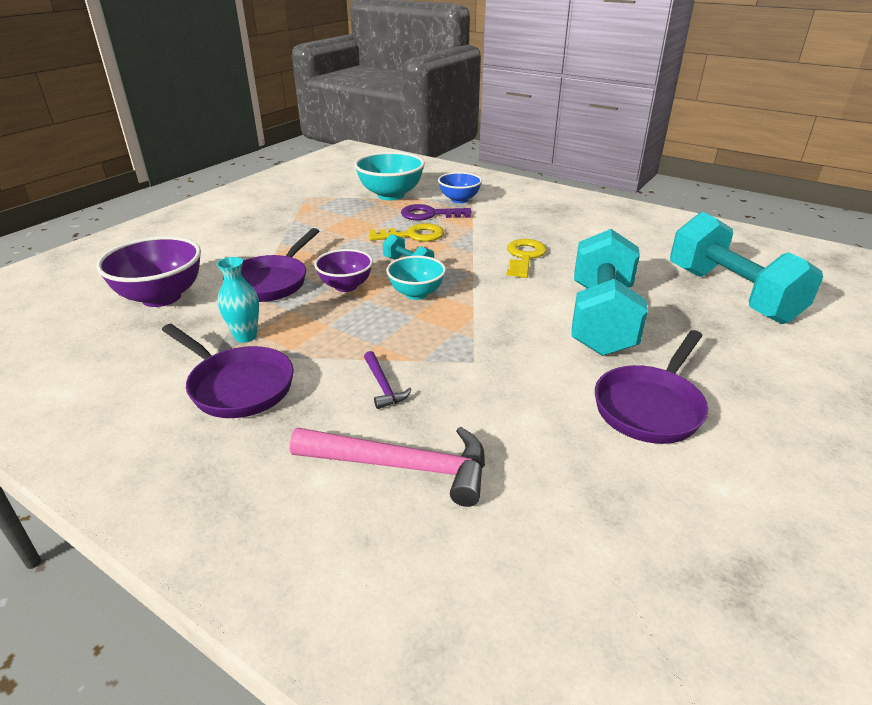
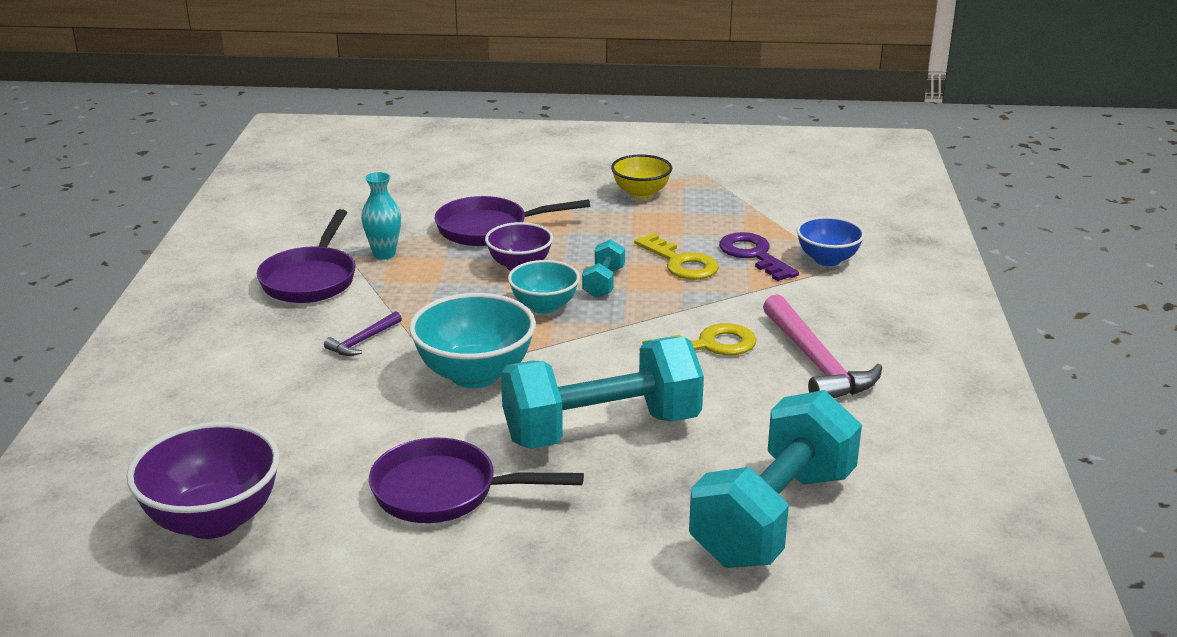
camera: 60 degrees right, 5 degrees down
(161, 297) = (411, 195): purple bowl -> purple bowl (213, 520)
(303, 220) = (641, 193): none -> yellow bowl
(390, 195) = (778, 215): turquoise bowl -> turquoise bowl (475, 374)
(402, 466) = (260, 383): pink hammer -> pink hammer (816, 362)

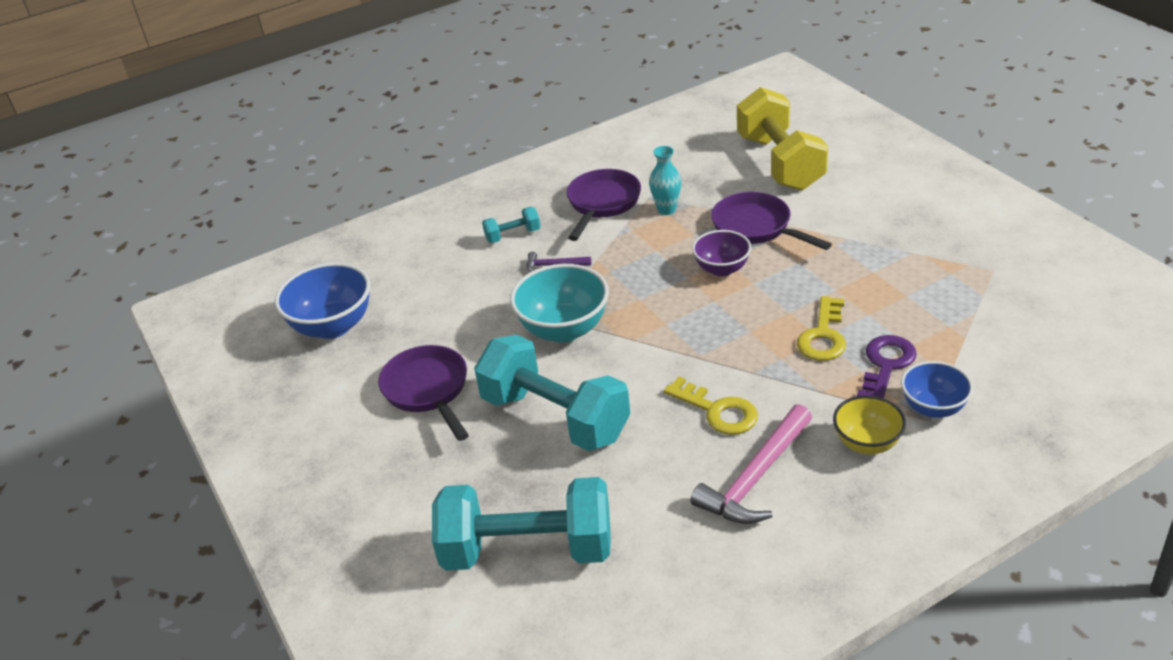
camera: 60 degrees right, 10 degrees up
(213, 520) = (333, 326): purple bowl -> blue bowl
(311, 279) = (602, 204): purple pan -> purple pan turned 135 degrees clockwise
(417, 182) = (780, 163): none -> yellow dumbbell
(544, 306) = (680, 309): turquoise bowl -> none
(603, 283) = (746, 317): turquoise dumbbell -> turquoise dumbbell (513, 235)
(641, 193) = (909, 259): yellow bowl -> yellow bowl (867, 443)

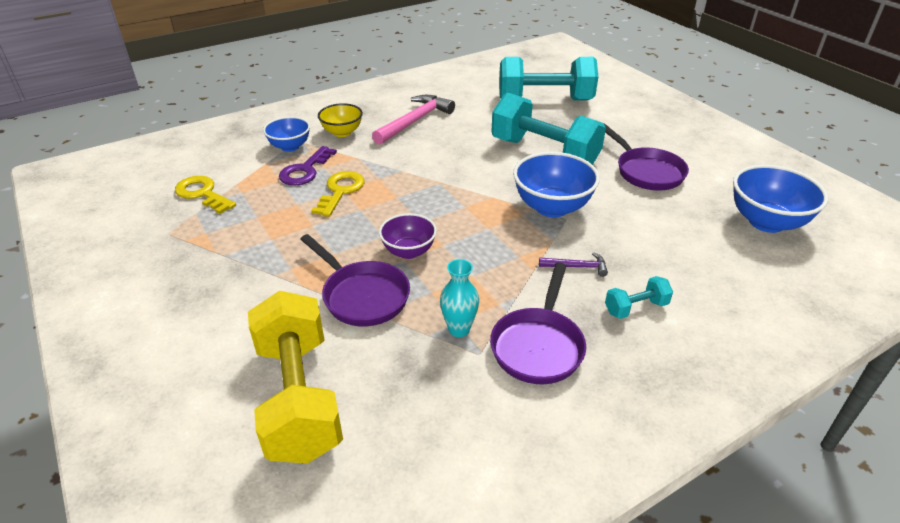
camera: 175 degrees right, 0 degrees up
(564, 329) = (552, 207): turquoise bowl -> blue bowl
(718, 411) = (432, 151): yellow key -> yellow key (202, 194)

